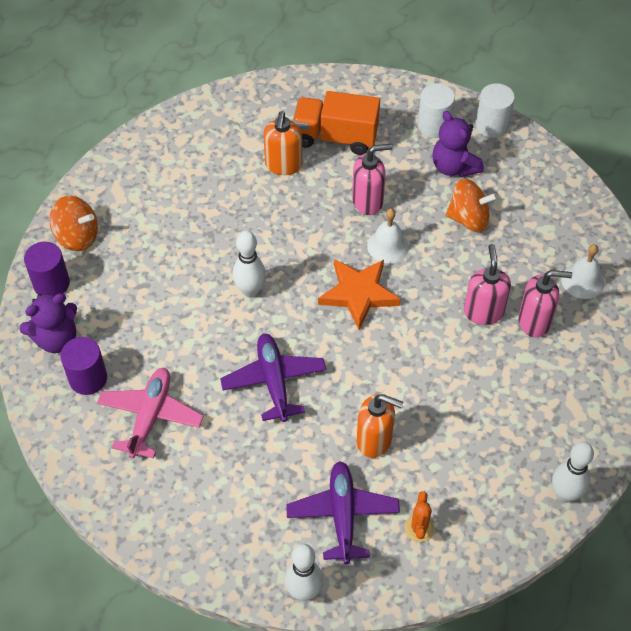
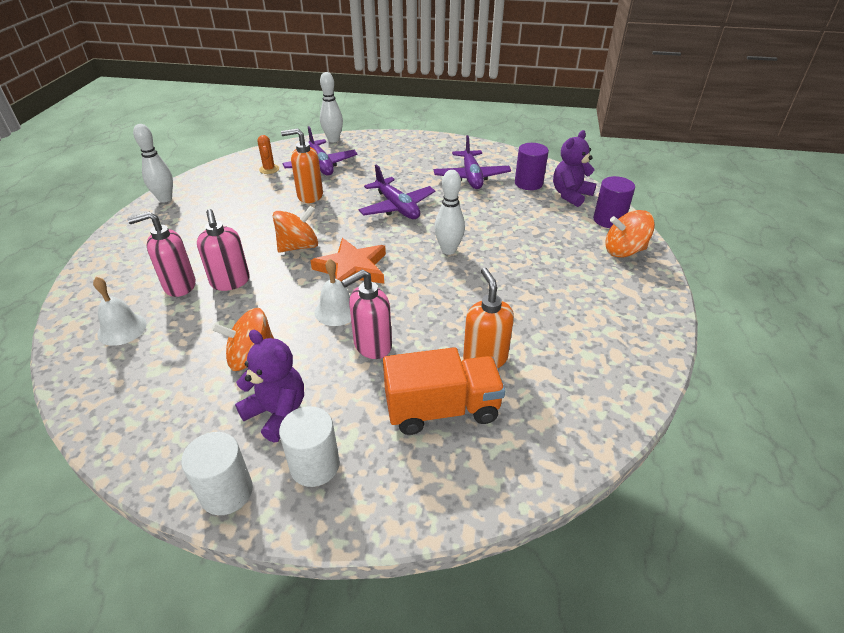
camera: 160 degrees right, 15 degrees down
(150, 416) = (471, 177): pink plane -> purple plane
(406, 345) = (298, 246): none -> orange spinning top

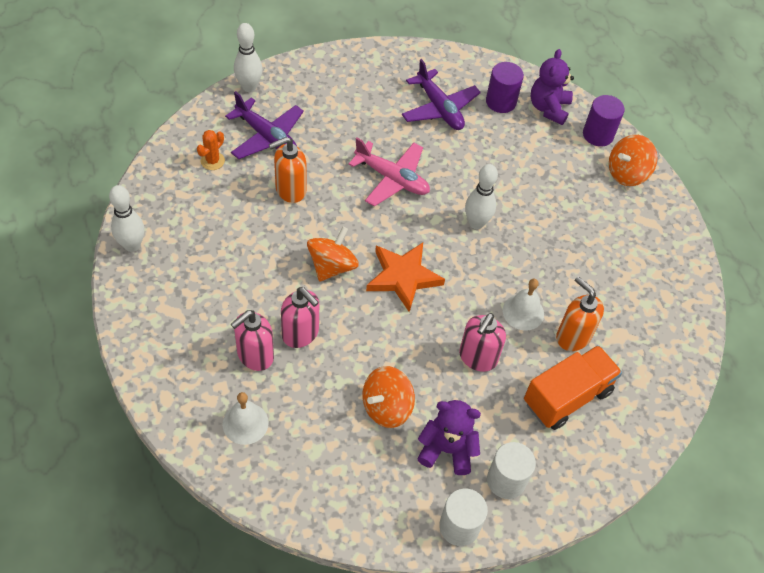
camera: 30 degrees left, 15 degrees up
(269, 169) = (212, 161): orange cactus -> orange cactus turned 75 degrees clockwise
(336, 310) = (423, 331): white bell -> white bell (523, 312)
(397, 207) = (392, 179): purple plane -> pink plane

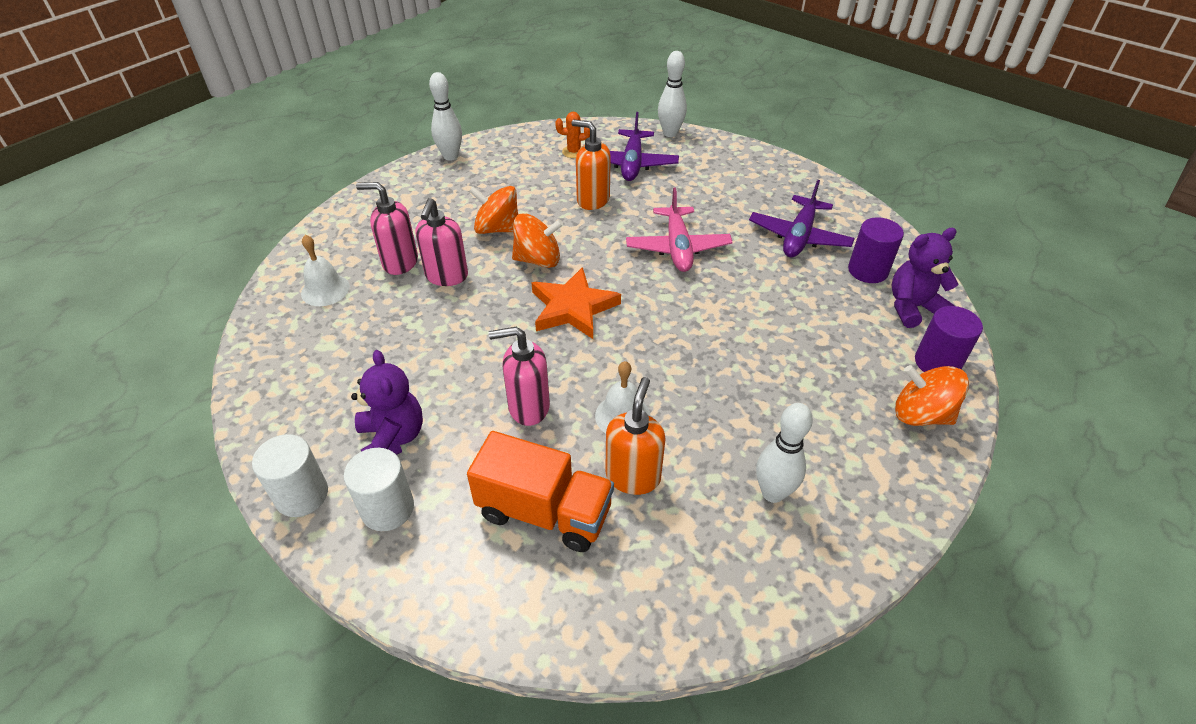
camera: 60 degrees right, 10 degrees down
(386, 407) = (410, 368): orange spinning top -> orange spinning top (497, 229)
(476, 223) = (695, 326): white bowling pin -> white bowling pin (772, 493)

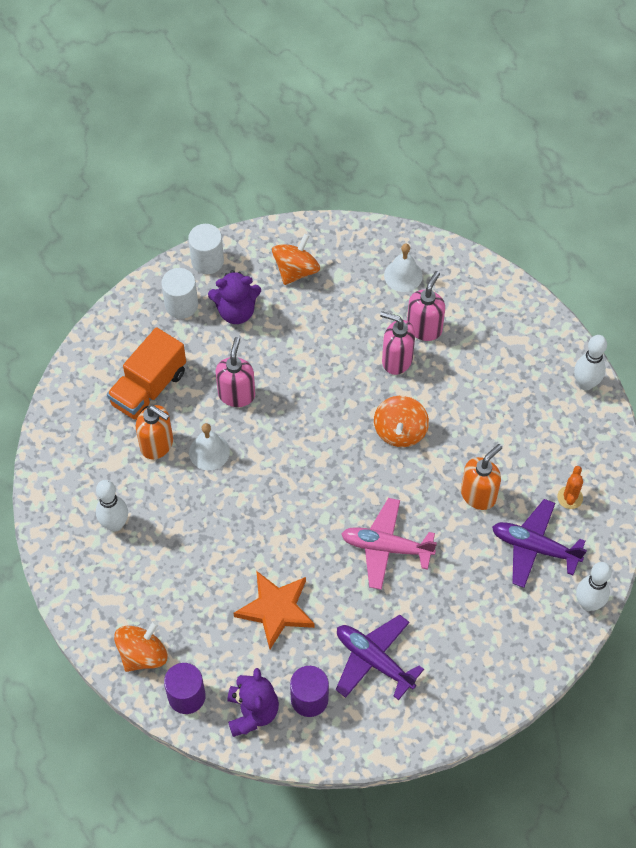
camera: 105 degrees right, 15 degrees up
(497, 229) = (453, 407): orange spinning top -> orange spinning top (296, 270)
(573, 308) = (331, 444): orange star -> orange star (276, 610)

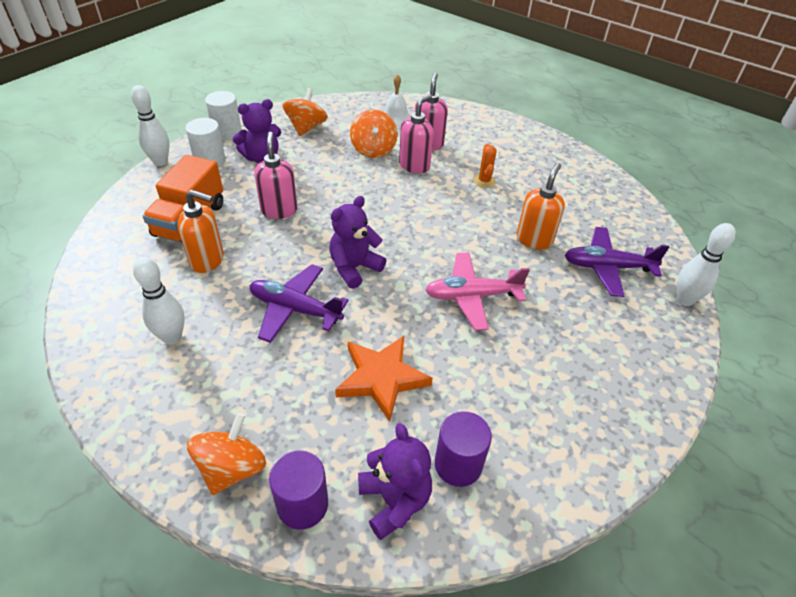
camera: 20 degrees left, 15 degrees down
(209, 452) = (264, 256): white bell -> none
(289, 487) = (354, 268): none -> purple teddy bear
(374, 660) = (511, 402): purple plane -> purple plane (295, 309)
(396, 360) = (414, 166): pink soap dispenser -> pink soap dispenser turned 120 degrees clockwise
(400, 431) = (441, 209): orange spinning top -> orange spinning top (373, 150)
(570, 497) = (612, 226): orange cactus -> orange cactus (484, 181)
(585, 384) = (573, 155): white bowling pin -> white bowling pin (160, 162)

